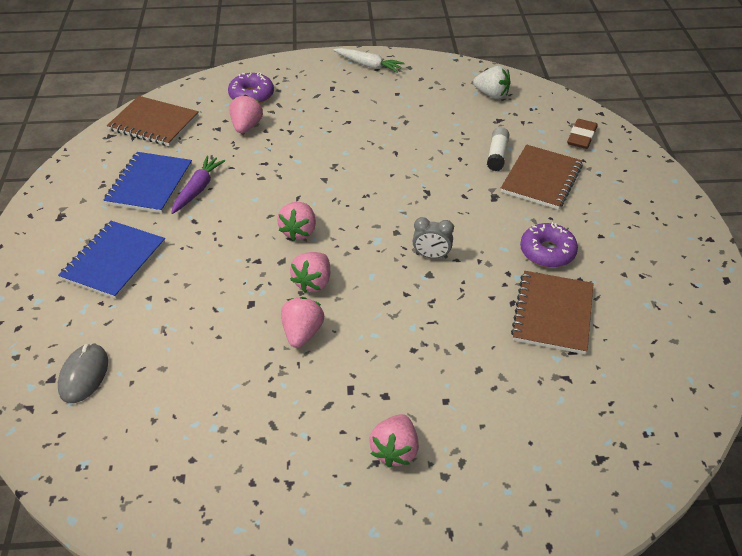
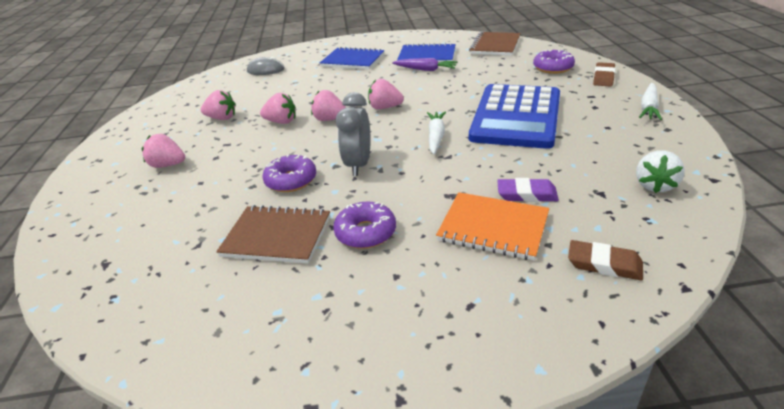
camera: 90 degrees right, 10 degrees down
(246, 126) = (508, 72): pink strawberry -> pink strawberry (222, 118)
(294, 72) = (603, 77): none -> brown eraser
(359, 138) = (516, 117): none -> blue calculator
(386, 196) = (436, 137): none -> white carrot
(431, 256) = (358, 165): grey clock -> grey clock, size x1.59
(454, 311) = (291, 180): none -> purple donut
(497, 155) = (526, 194): white glue stick -> purple eraser
(541, 179) = (493, 227): brown notebook -> orange notebook

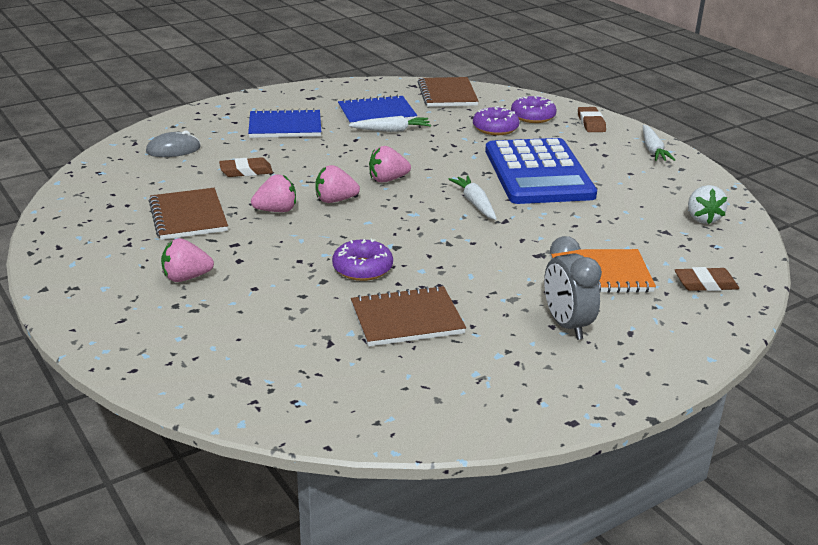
camera: 30 degrees left, 5 degrees down
(222, 118) = (188, 216): pink strawberry -> brown notebook
(293, 90) = (246, 171): none -> brown eraser
(358, 165) = (420, 242): grey clock -> grey clock (566, 325)
(366, 232) = (491, 299): purple donut -> purple donut (495, 128)
(425, 69) = (391, 130): purple carrot -> white carrot
(526, 194) = (606, 242): purple eraser -> none

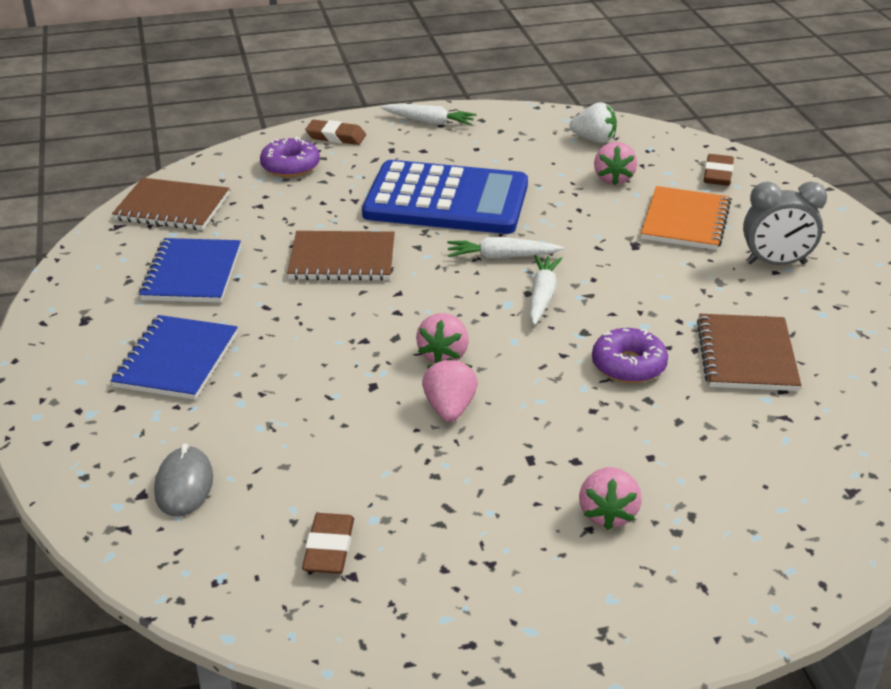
camera: 70 degrees left, 5 degrees up
(188, 216) = (429, 493): brown notebook -> brown notebook (342, 259)
(246, 171) = (310, 419): brown eraser -> brown eraser (329, 548)
(387, 179) = (406, 304): pink strawberry -> pink strawberry (613, 179)
(391, 130) = (258, 273): white carrot -> white carrot (542, 296)
(495, 128) = (306, 198): purple donut -> none

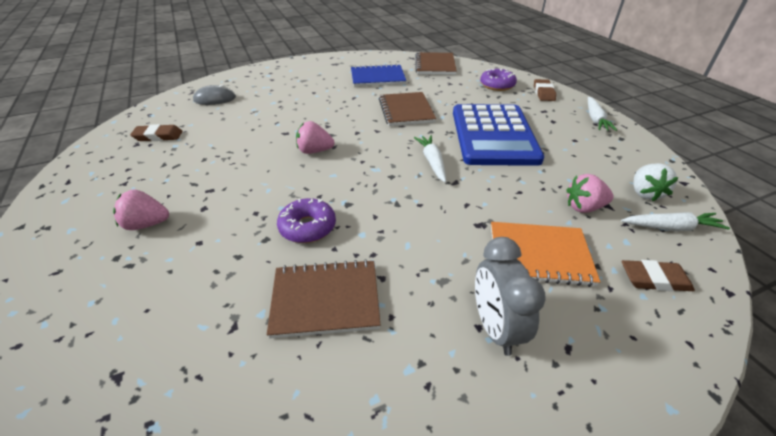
camera: 80 degrees right, 5 degrees up
(176, 360) = (306, 85): blue notebook -> none
(449, 409) = (262, 158): pink strawberry -> none
(542, 296) = (388, 182): white carrot -> white carrot (671, 227)

